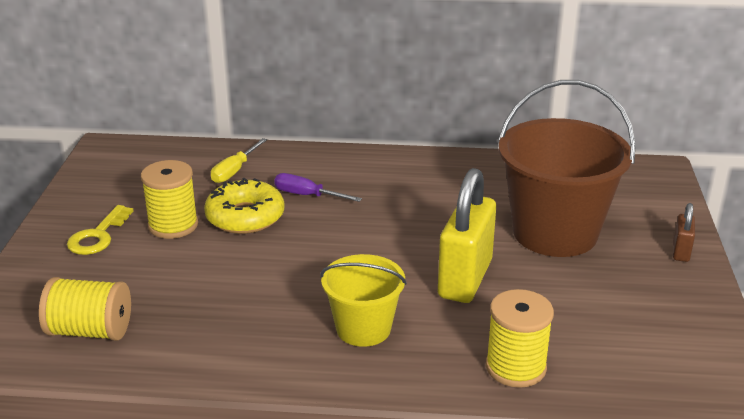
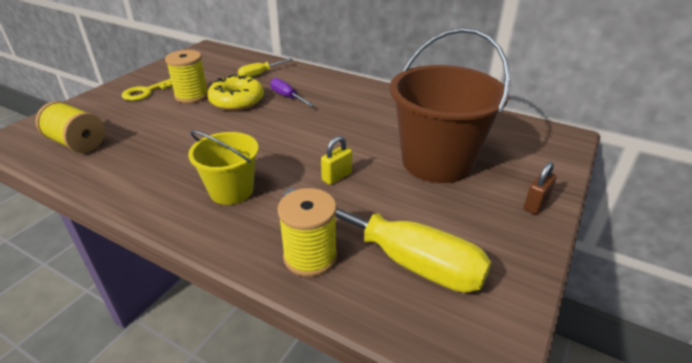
camera: 25 degrees right, 5 degrees up
(465, 279) = (337, 176): yellow padlock -> yellow padlock, size x0.47
(600, 340) = (400, 257): none -> yellow screwdriver

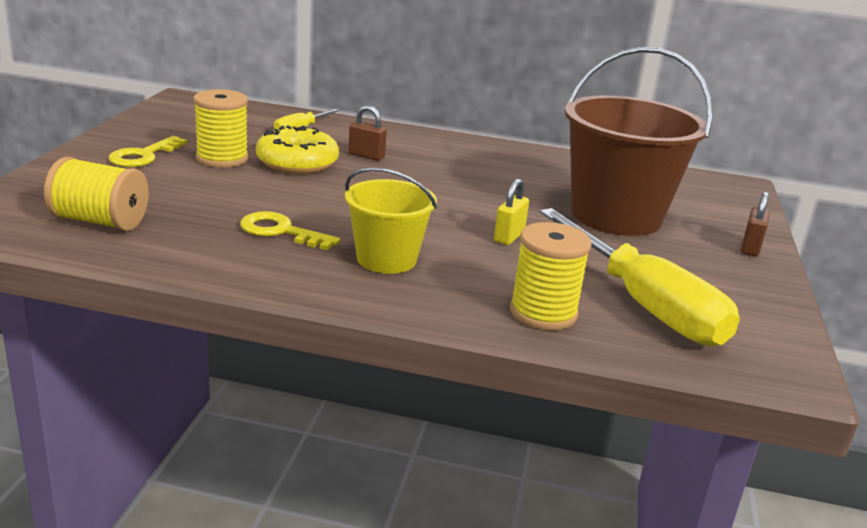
camera: 20 degrees left, 10 degrees down
(180, 159) = (280, 231): none -> yellow key
(287, 97) = (366, 156): purple screwdriver -> brown padlock
(400, 257) = (644, 304): yellow screwdriver -> yellow screwdriver turned 45 degrees clockwise

